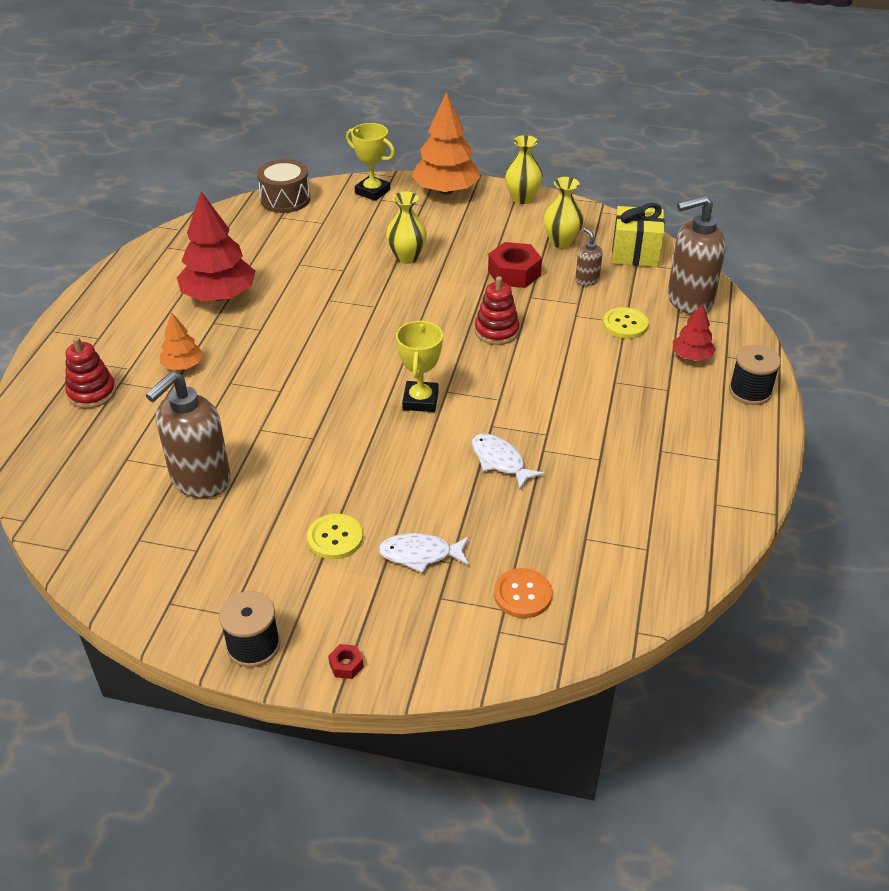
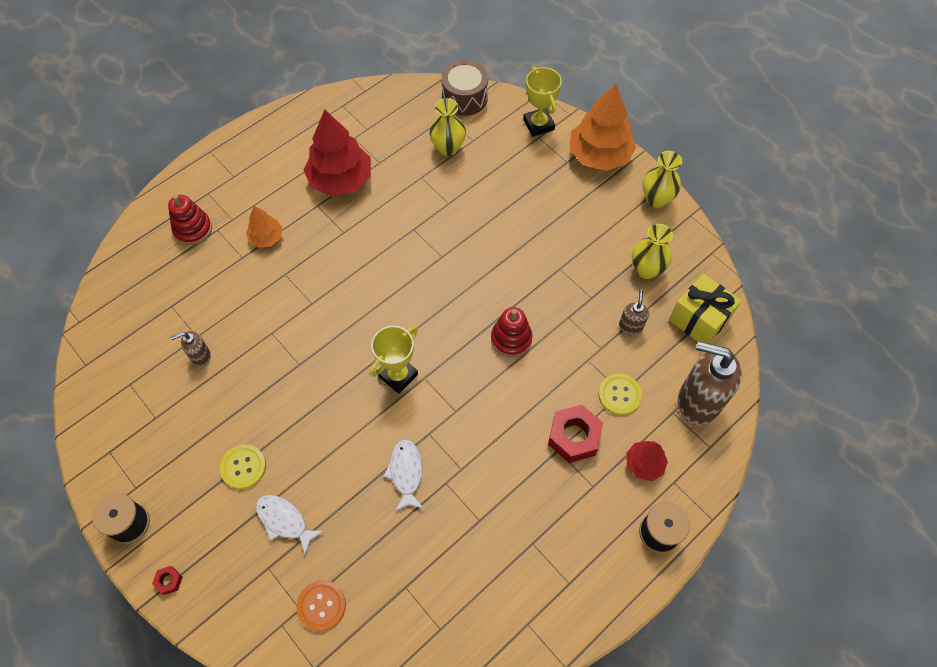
camera: 35 degrees right, 20 degrees up
(200, 480) = (200, 356): brown soap dispenser -> brown soap dispenser, size x0.47
(407, 257) = (507, 216): yellow vase -> yellow vase (448, 148)
(514, 273) = (577, 283): red nut -> red nut (574, 437)

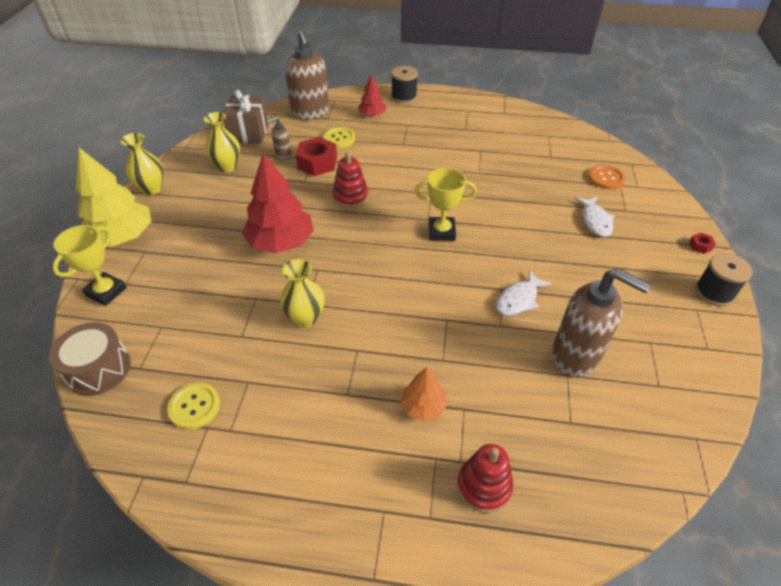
camera: 130 degrees left, 15 degrees down
(200, 356) = (576, 356): brown soap dispenser -> brown soap dispenser, size x2.11
(243, 467) = (600, 263): yellow button -> yellow button (194, 406)
(340, 179) = (298, 398): red tree -> red tree (281, 242)
(406, 473) = (496, 190): white fish -> white fish (518, 299)
(448, 148) = (186, 339): yellow vase -> yellow vase (305, 318)
(574, 437) = (387, 142): red nut -> red nut (317, 163)
(599, 155) = (122, 237): orange tree -> yellow tree
(699, 319) = (249, 132): yellow gift -> brown gift

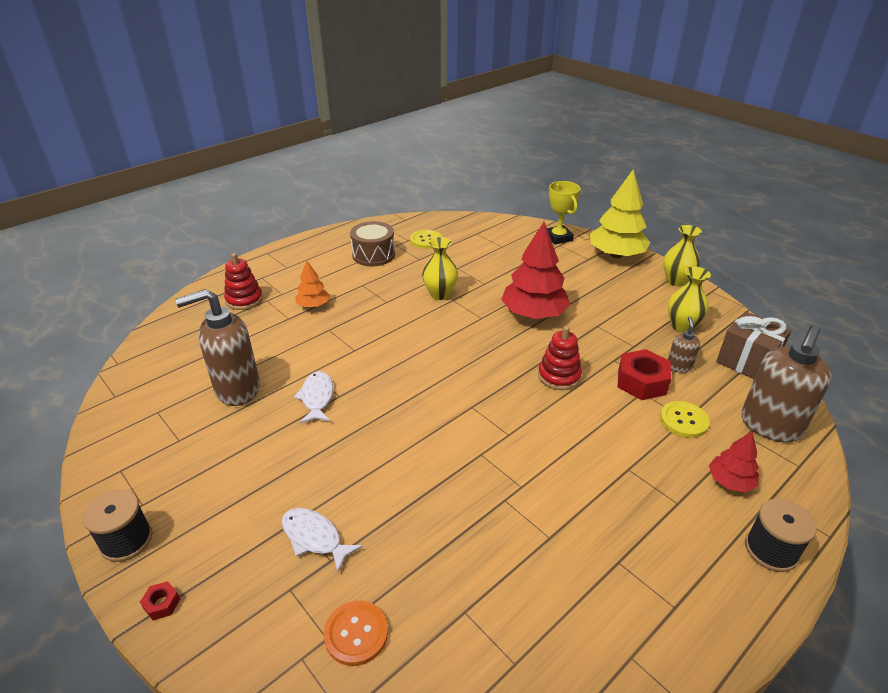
camera: 130 degrees right, 10 degrees down
(99, 369) = (491, 223): brown drum -> brown drum (373, 255)
(310, 113) = (770, 426): brown soap dispenser -> brown soap dispenser turned 75 degrees counterclockwise
(441, 232) = (444, 404): yellow trophy -> none

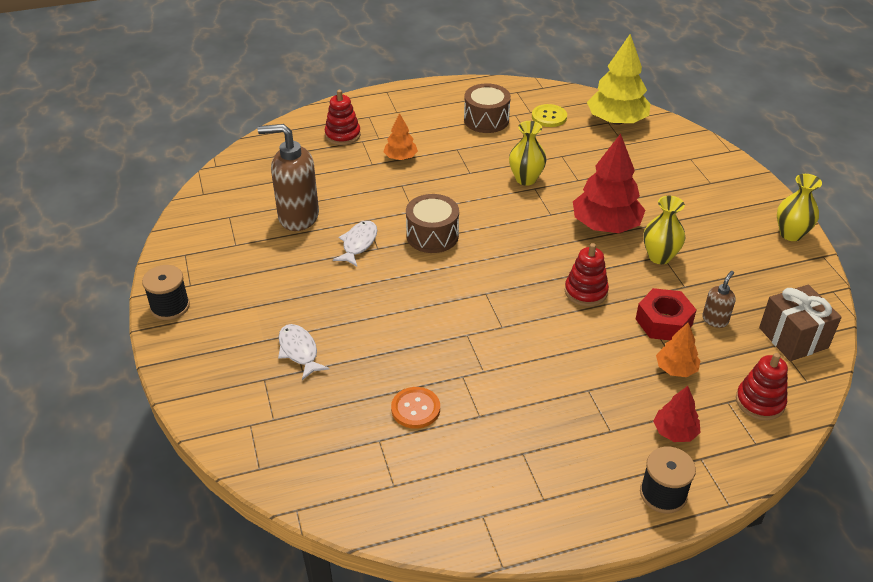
camera: 25 degrees right, 5 degrees up
(162, 604) = (176, 357): red nut -> none
(356, 633) = (294, 424): orange button -> orange button (415, 409)
(387, 367) = (432, 235): none -> brown drum
(558, 238) = (695, 150): yellow trophy -> none
(616, 255) = (746, 186): yellow tree -> yellow tree (616, 121)
(682, 326) = (754, 283): yellow vase -> yellow vase (659, 256)
(683, 420) = (676, 368): yellow button -> orange tree
(770, 426) = (760, 402): brown soap dispenser -> red stacking toy

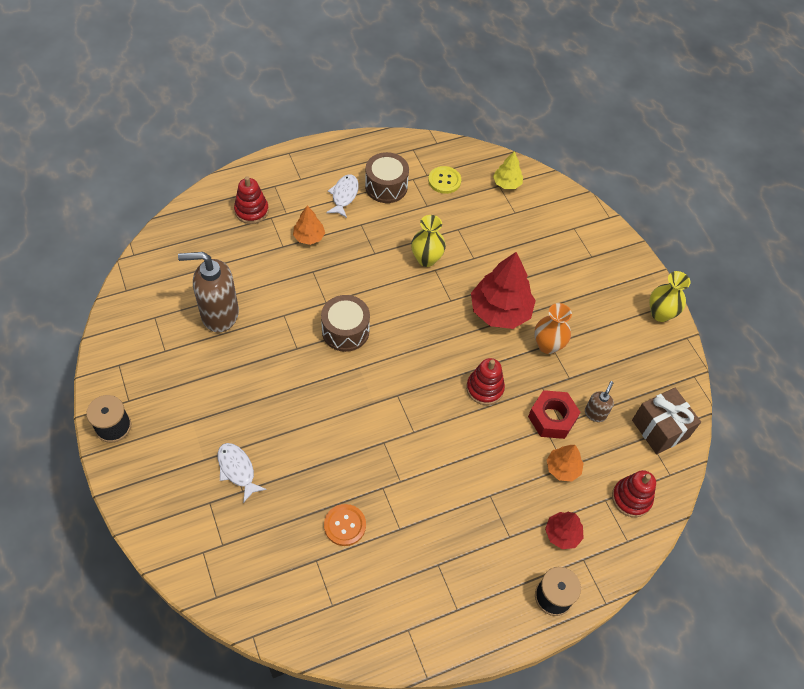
camera: 10 degrees left, 15 degrees up
(358, 244) = (278, 344): white fish -> white fish (344, 195)
(616, 121) = (507, 183): yellow tree -> yellow tree, size x0.52
(659, 256) = (547, 345): yellow vase -> orange vase

